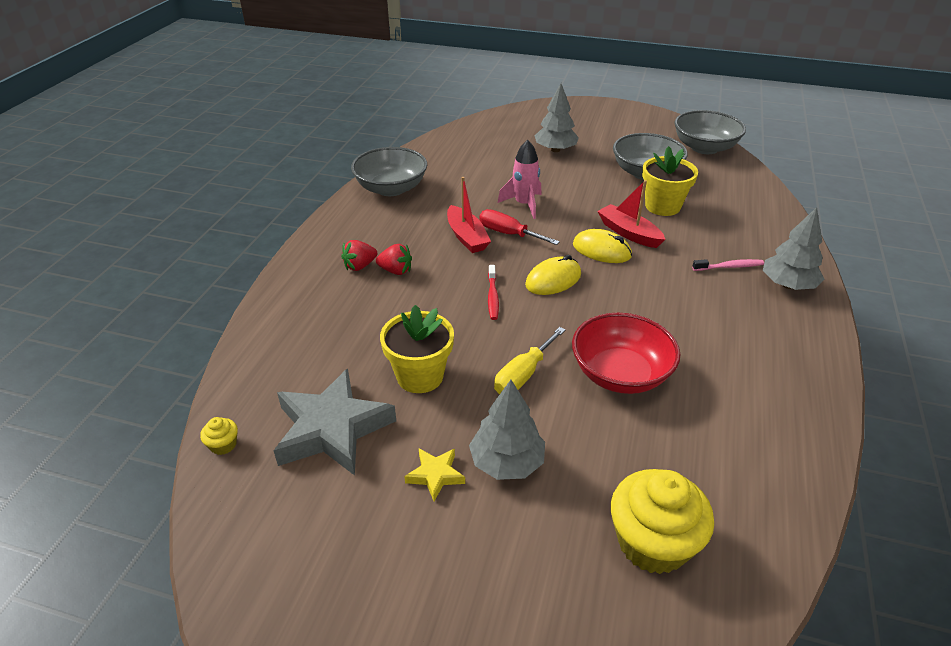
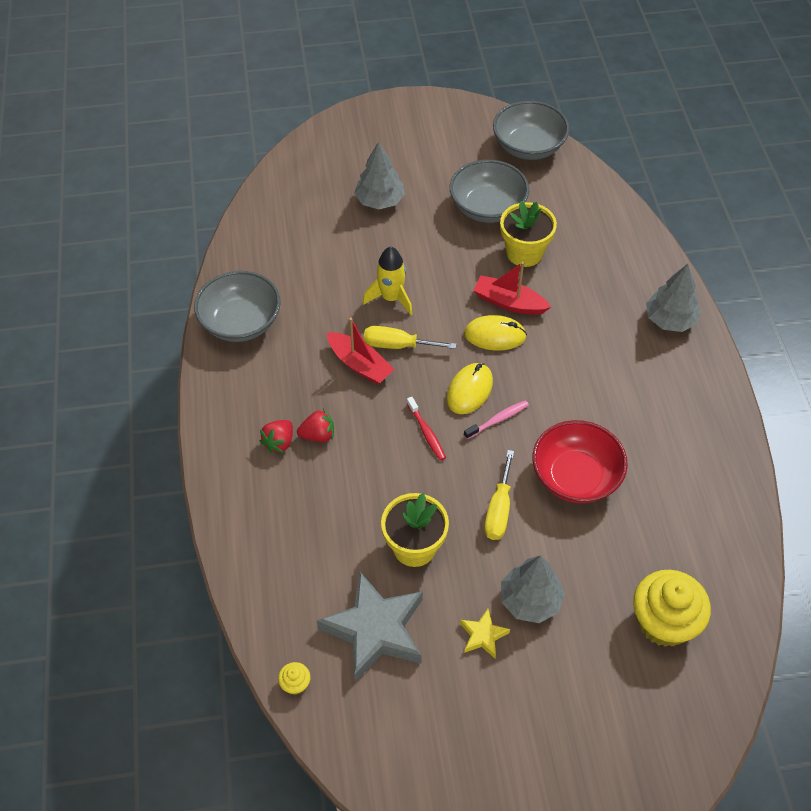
camera: 25 degrees left, 15 degrees up
(508, 234) = (397, 345): red screwdriver -> yellow screwdriver
(524, 205) = (391, 298): pink rocket -> yellow rocket
(729, 267) = (614, 315): pink toothbrush -> pink toothbrush (498, 420)

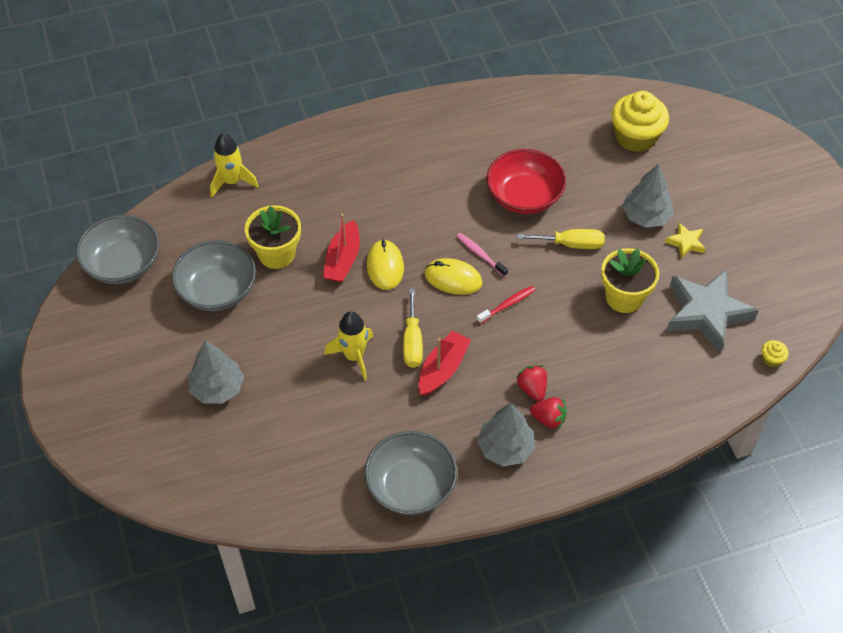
camera: 100 degrees left, 0 degrees up
(622, 227) = (232, 181): none -> yellow rocket
(670, 320) = (342, 143): grey tree -> grey tree (505, 448)

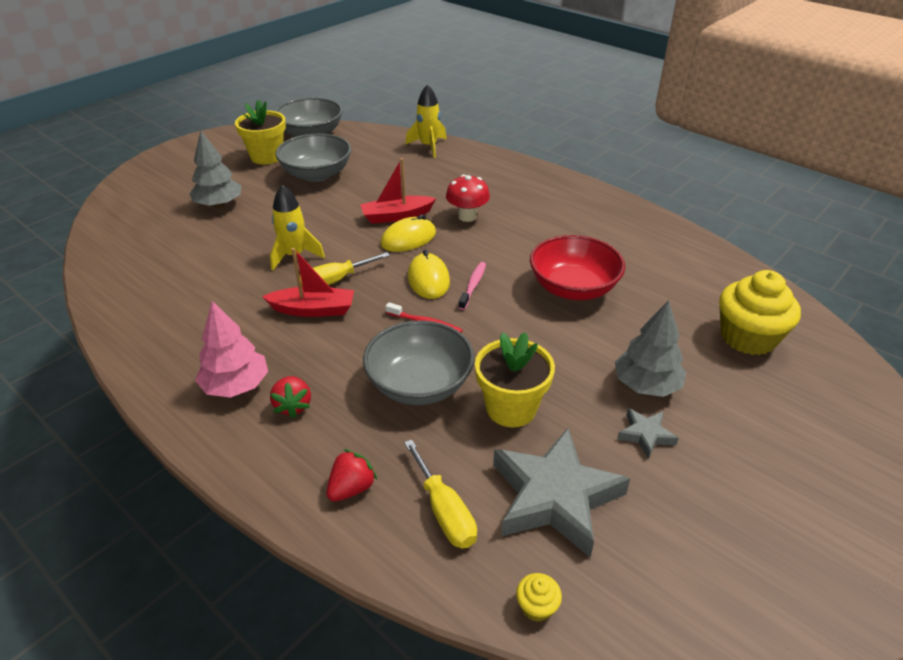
camera: 60 degrees right, 15 degrees down
(277, 254) = (375, 186): yellow flower pot -> yellow flower pot (267, 157)
(380, 212) = (467, 216): none -> red mushroom
(411, 486) = (158, 337): grey bowl -> grey bowl (419, 384)
(505, 448) = (236, 386): grey tree -> pink tree
(532, 389) = (327, 379): red strawberry -> red strawberry (351, 488)
(571, 244) = (545, 340): yellow screwdriver -> yellow screwdriver (444, 511)
(685, 242) = (645, 435): yellow star -> grey star

